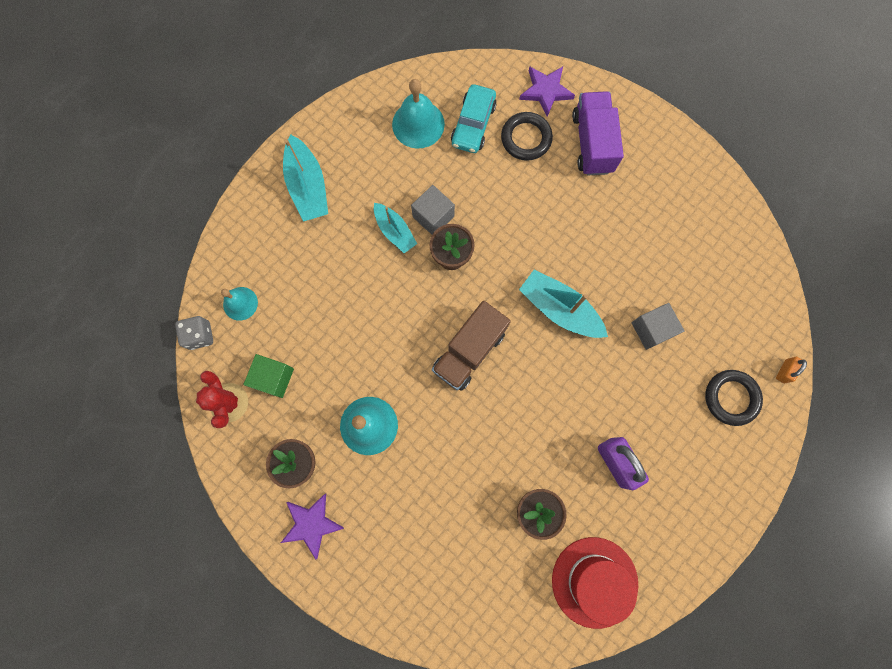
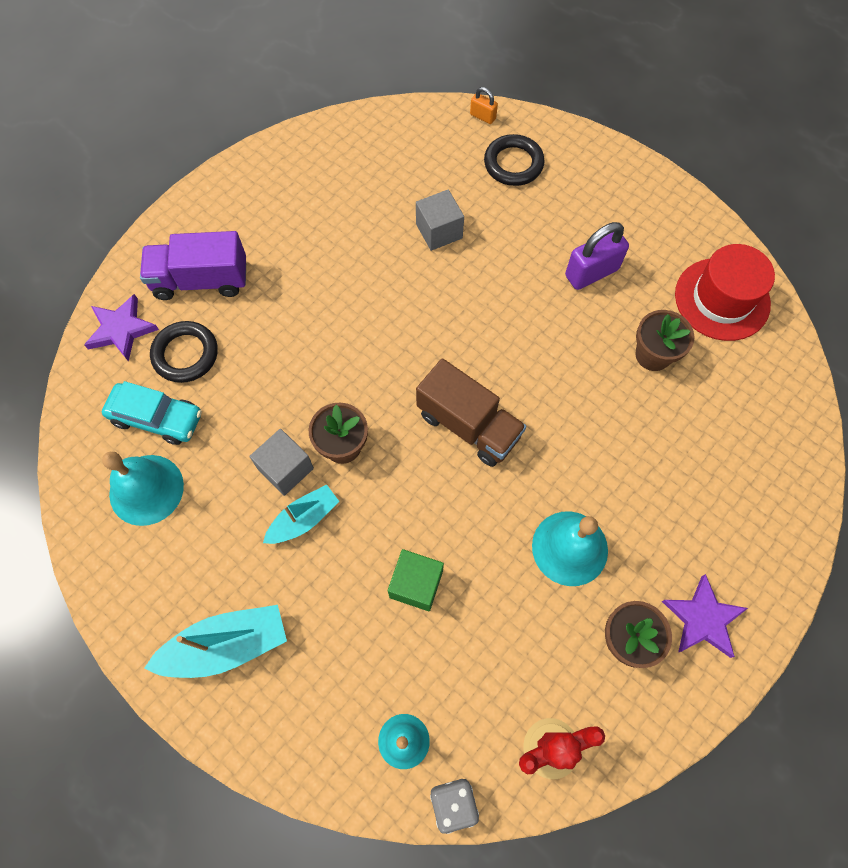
camera: 90 degrees left, 10 degrees down
(274, 378) = (513, 682): green cube -> green cube (416, 584)
(559, 309) = (414, 323): turquoise boat -> none

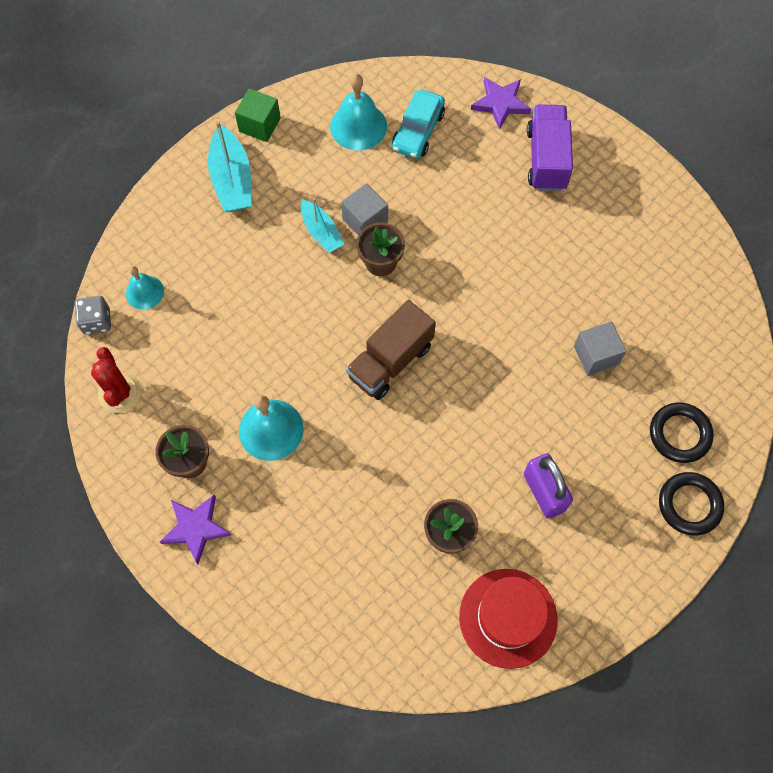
camera: 95 degrees right, 0 degrees up
(185, 354) = (474, 149): black ring -> black ring (689, 505)
(416, 584) = (258, 309): green cube -> green cube (259, 125)
(483, 116) = (742, 411): orange padlock -> none

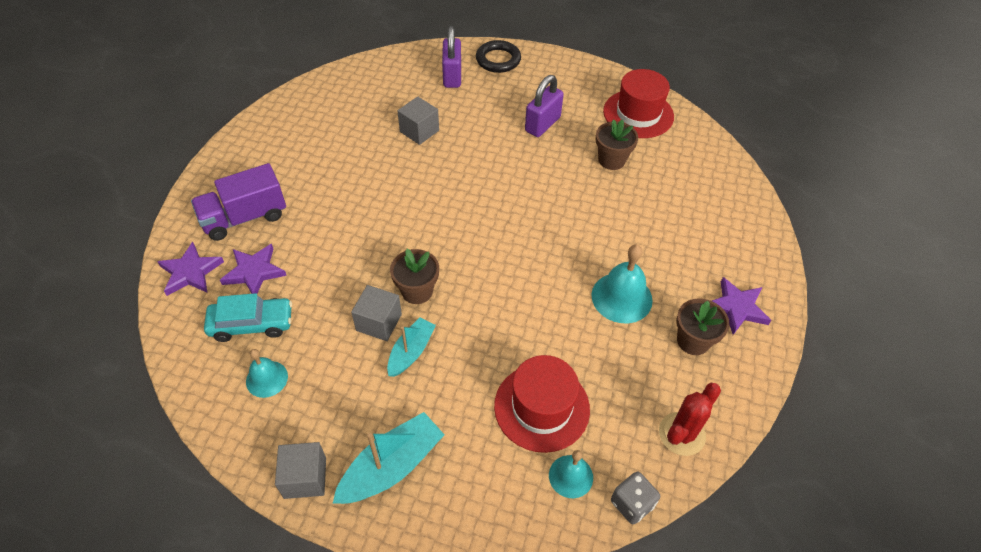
camera: 120 degrees left, 15 degrees down
(211, 302) = (541, 407): none -> red hat
(259, 125) = (305, 478): green cube -> grey cube
(358, 126) = (266, 379): turquoise bell -> turquoise bell, size x0.62
(390, 361) = (506, 245): brown truck -> none
(475, 148) = (254, 272): none -> purple star
(679, 434) = (452, 76): black ring -> purple padlock

